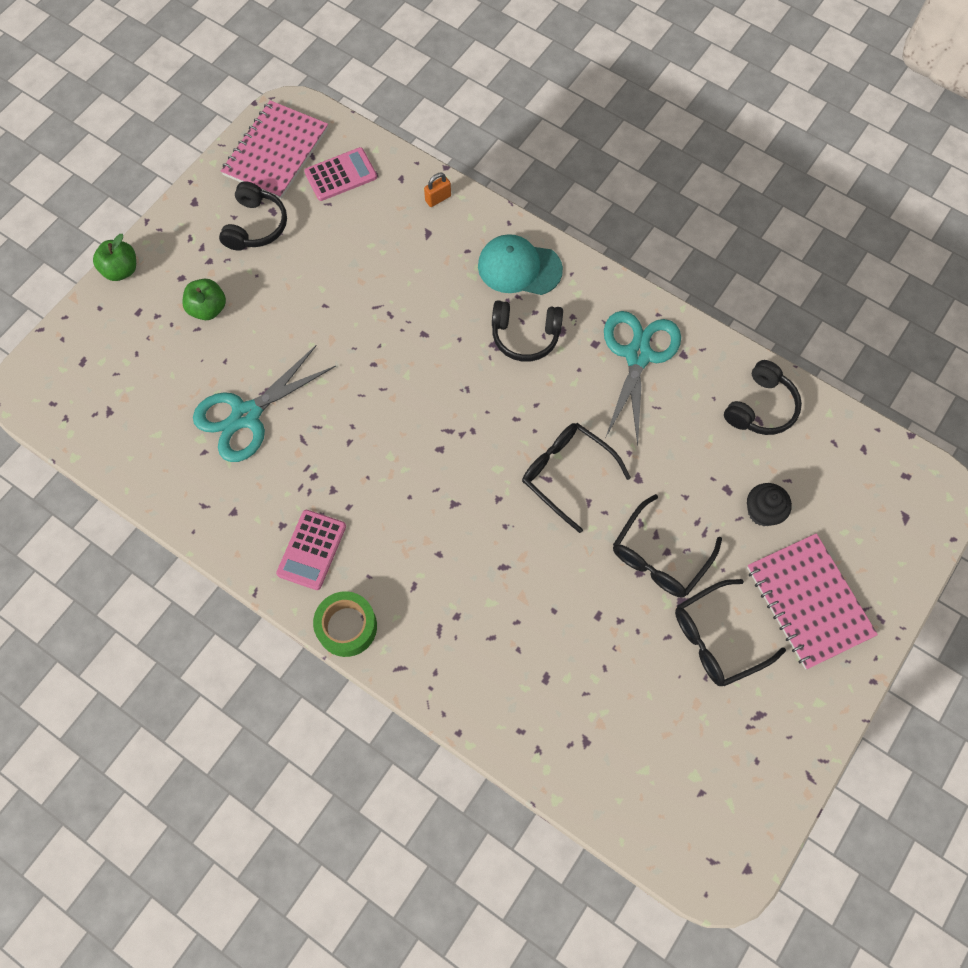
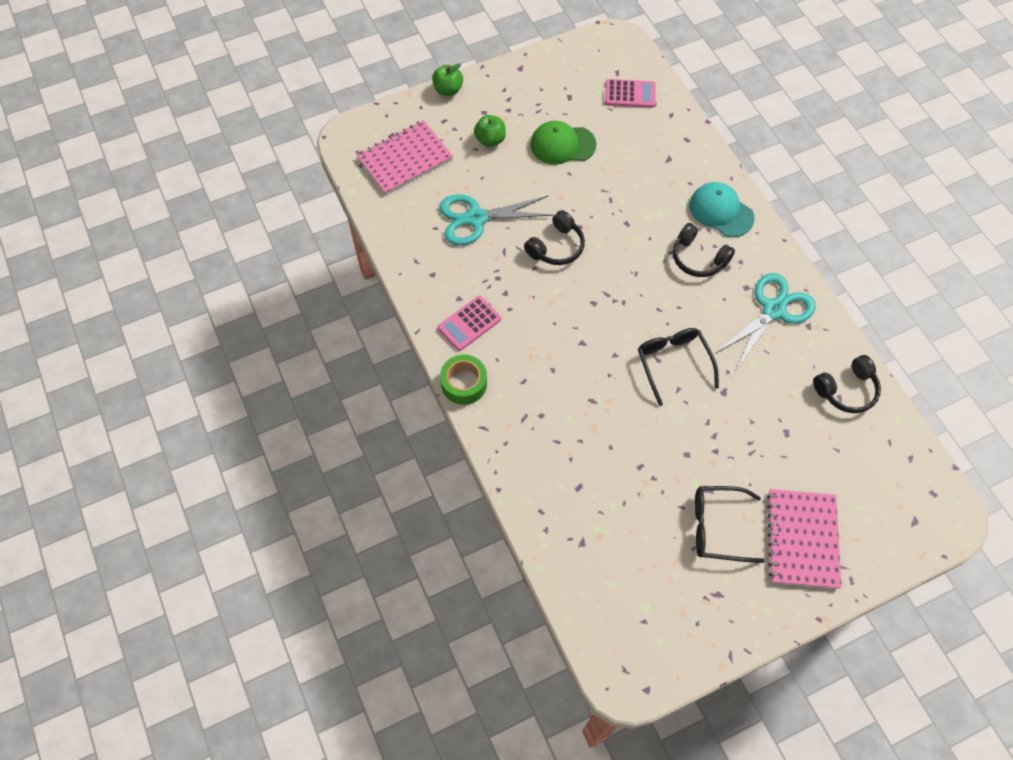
camera: 30 degrees right, 5 degrees down
(256, 226) = (552, 101): black headphones -> black headphones (556, 247)
(276, 152) = (594, 60): pink notebook -> pink notebook (405, 159)
(297, 274) = (562, 145): none -> green cap
(438, 198) = (689, 139): orange padlock -> none
(660, 556) = (709, 451): black glasses -> none
(762, 512) = (804, 461): black cupcake -> none

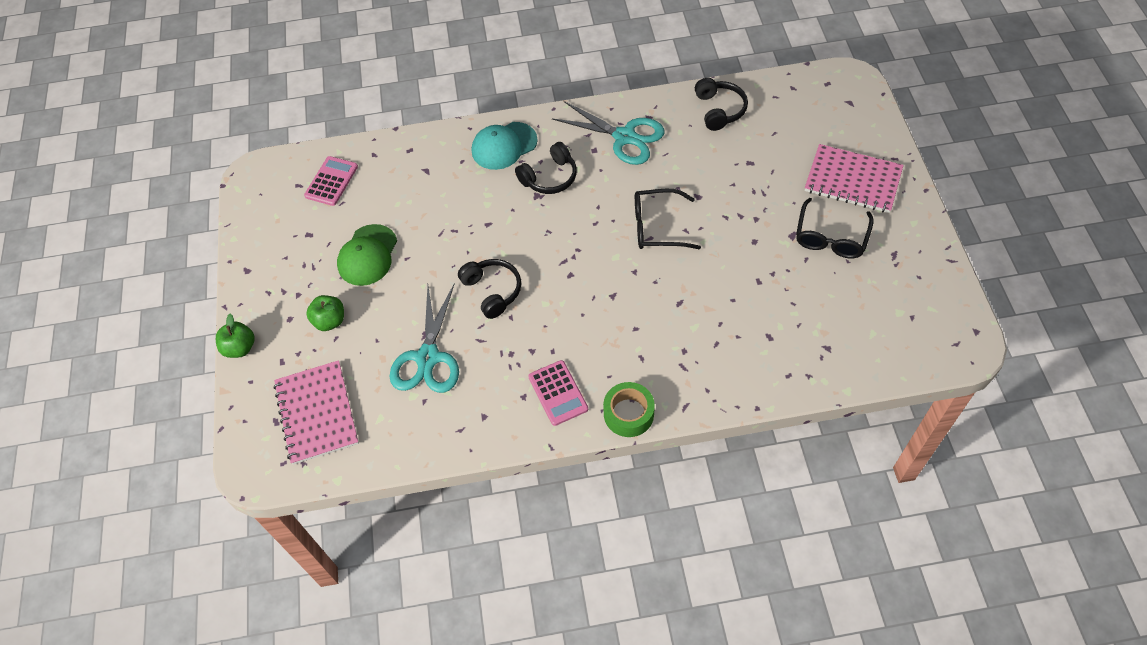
camera: 70 degrees left, 5 degrees down
(773, 310) = (624, 137): turquoise scissors -> turquoise scissors turned 150 degrees clockwise

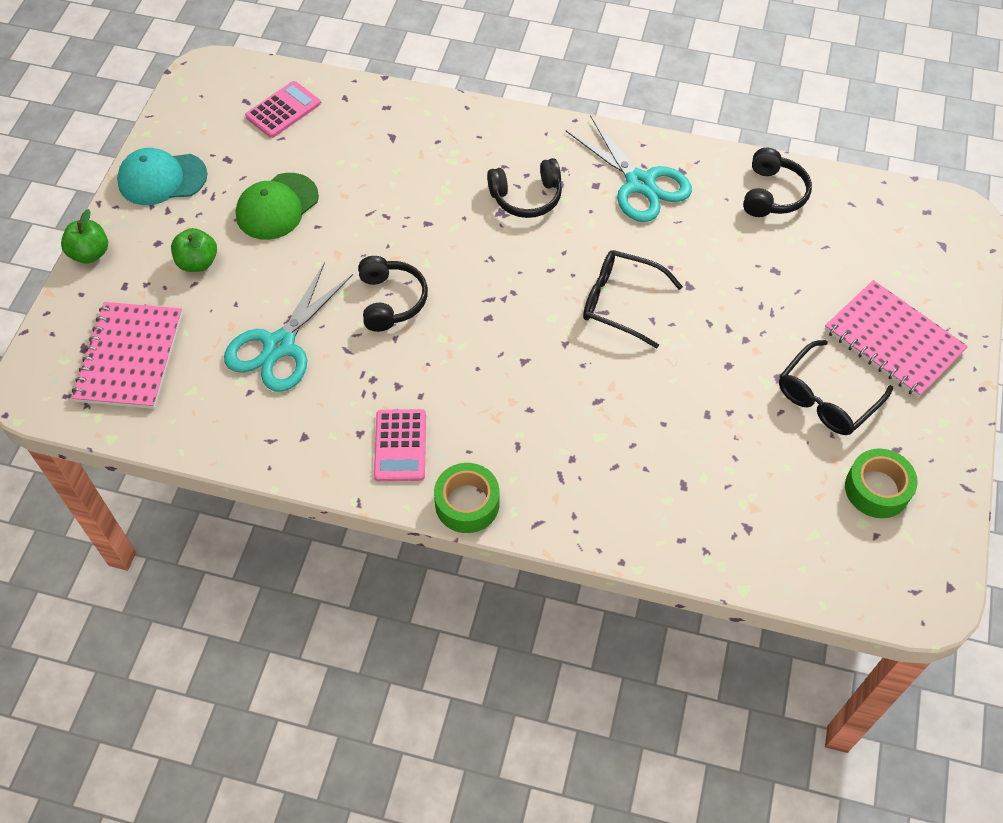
camera: 20 degrees right, 0 degrees up
(504, 146) = (494, 142): turquoise cap -> turquoise cap (162, 179)
(896, 285) = (877, 489): none -> green tape

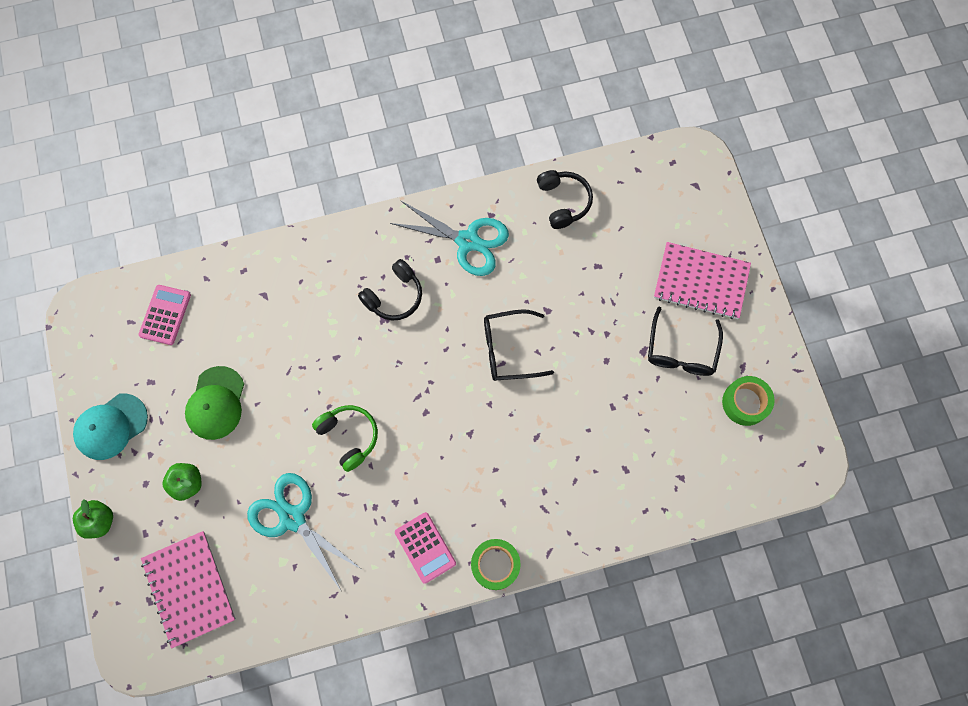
camera: 30 degrees left, 15 degrees up
(279, 346) = (292, 518): turquoise scissors -> turquoise scissors turned 135 degrees clockwise
(391, 300) = (349, 436): black headphones -> green headphones

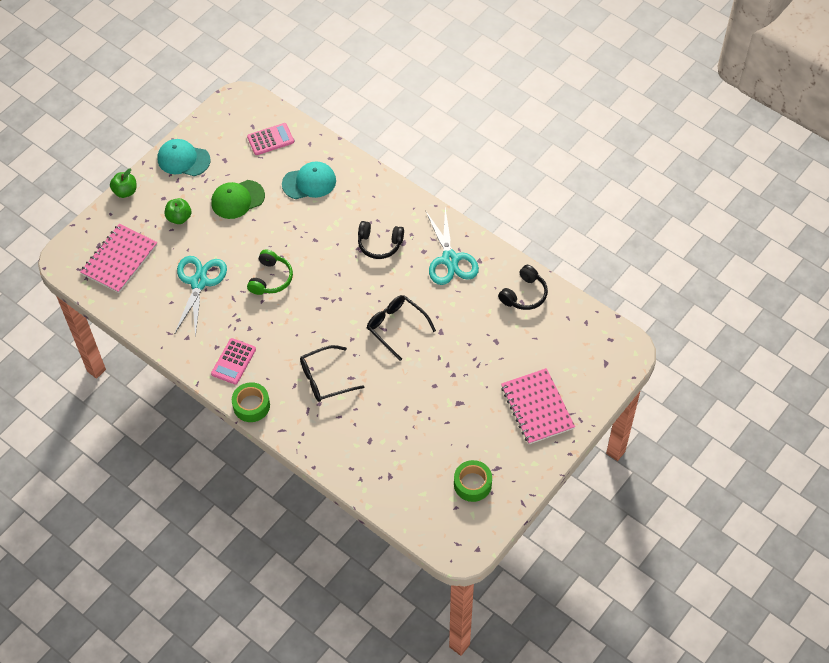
camera: 55 degrees right, 15 degrees down
(257, 313) = (309, 182): none -> turquoise cap
(681, 350) = (478, 424): black glasses -> black glasses (325, 379)

